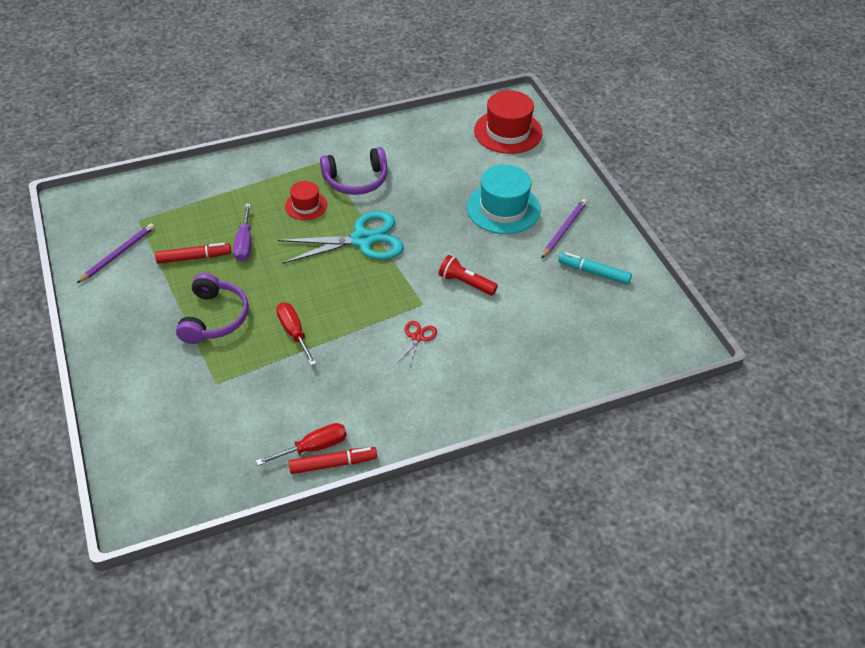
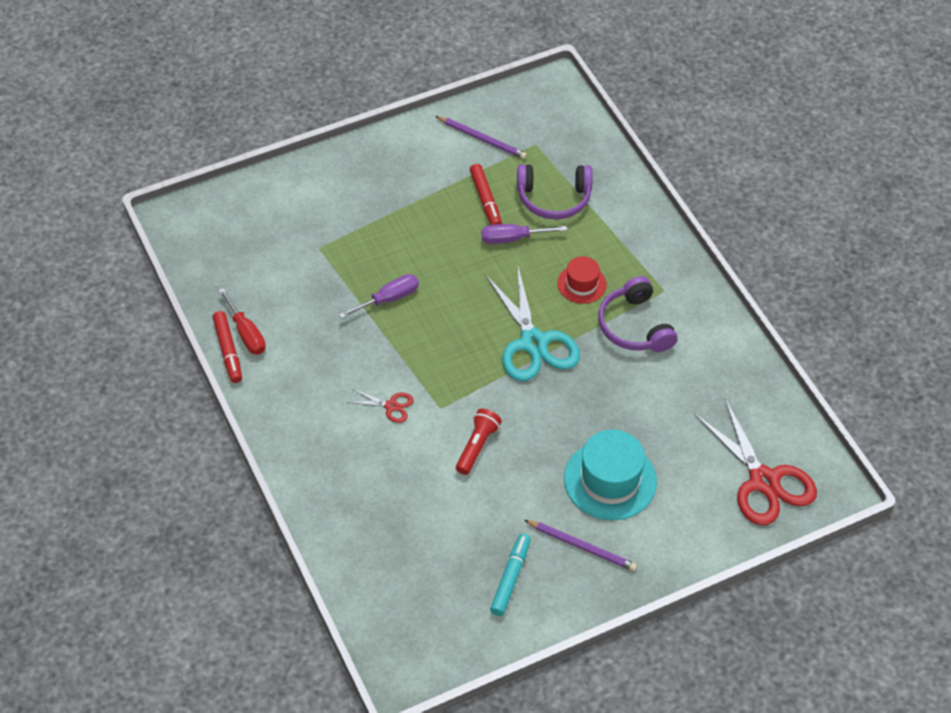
camera: 85 degrees right, 5 degrees up
(214, 318) = (402, 232): purple headphones -> purple headphones (554, 198)
(294, 332) = (389, 299): red screwdriver -> purple screwdriver
(508, 132) = (764, 481): red hat -> red scissors

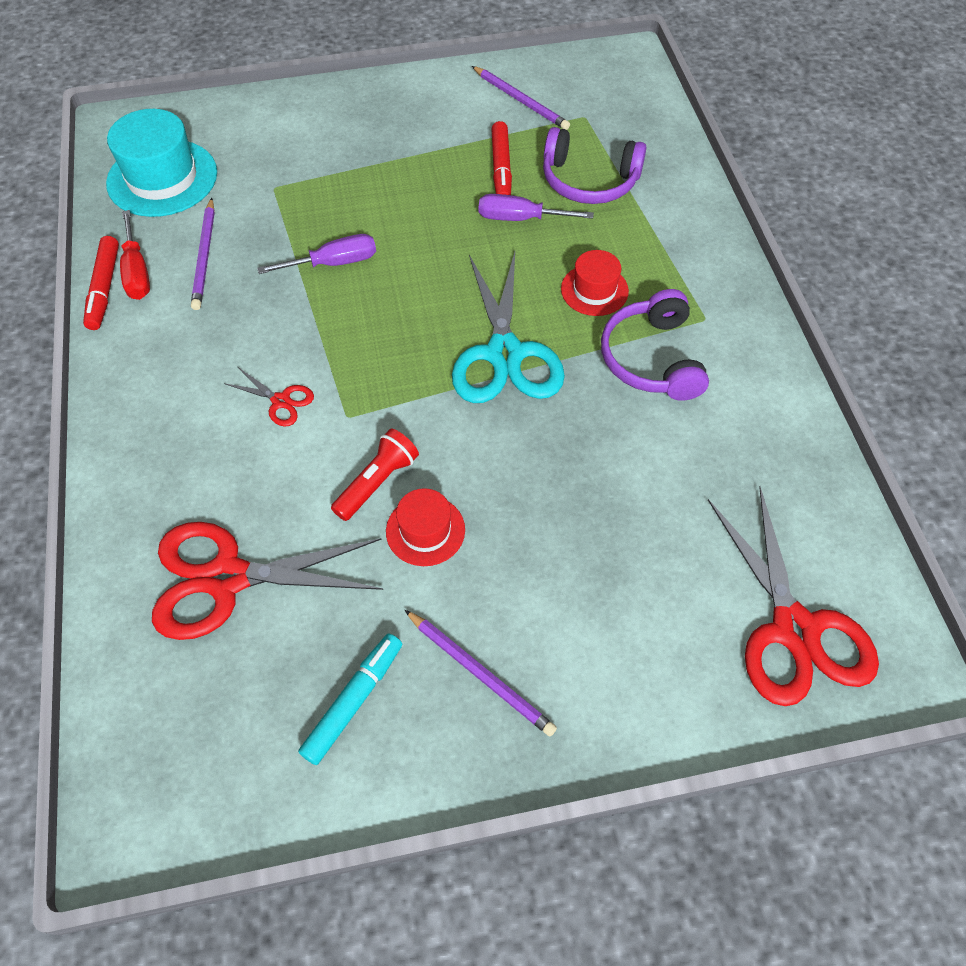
camera: 15 degrees right, 5 degrees up
(291, 312) = (205, 256): none -> purple pencil
(403, 525) = (227, 578): none -> red scissors
(519, 470) = (425, 530): none -> red hat
(610, 480) = (554, 575): turquoise hat -> turquoise hat (162, 178)

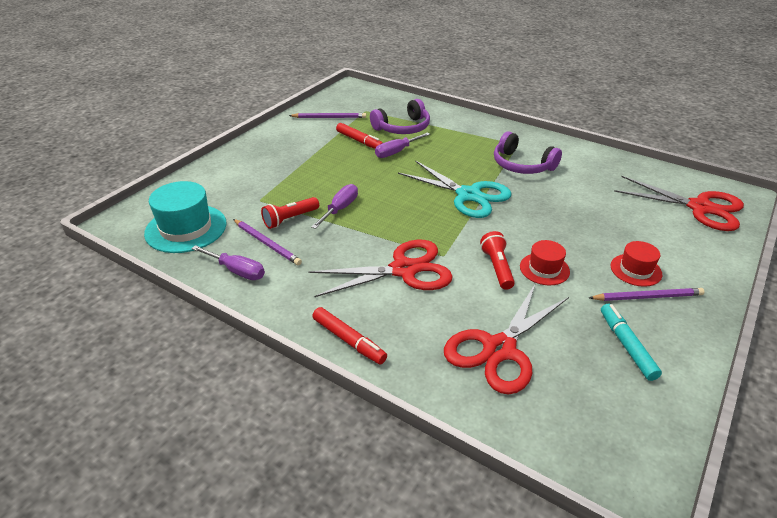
camera: 45 degrees left, 20 degrees down
(104, 289) = (228, 289): red marker -> red marker (349, 340)
(137, 272) = (237, 271): red screwdriver -> purple screwdriver
(267, 239) = (290, 219): none -> red flashlight
(281, 401) = (404, 270): red scissors -> red scissors, size x2.23
(594, 290) = (465, 157): red hat -> red hat (636, 270)

